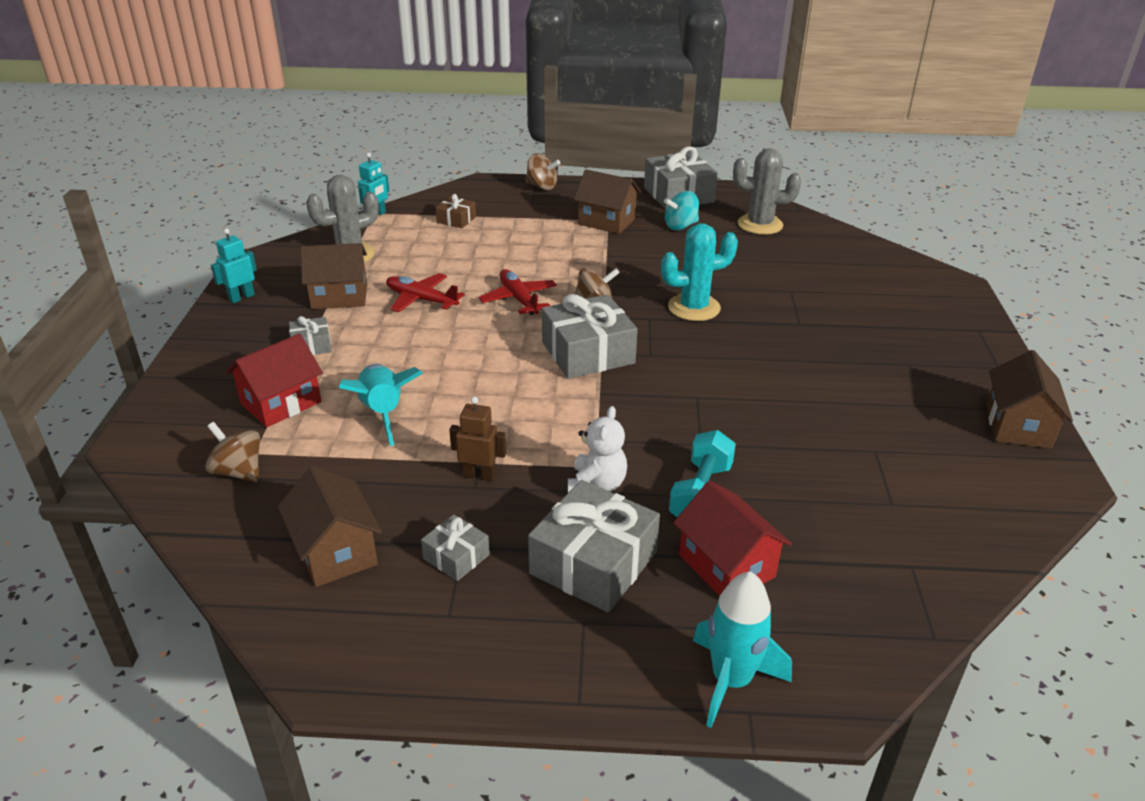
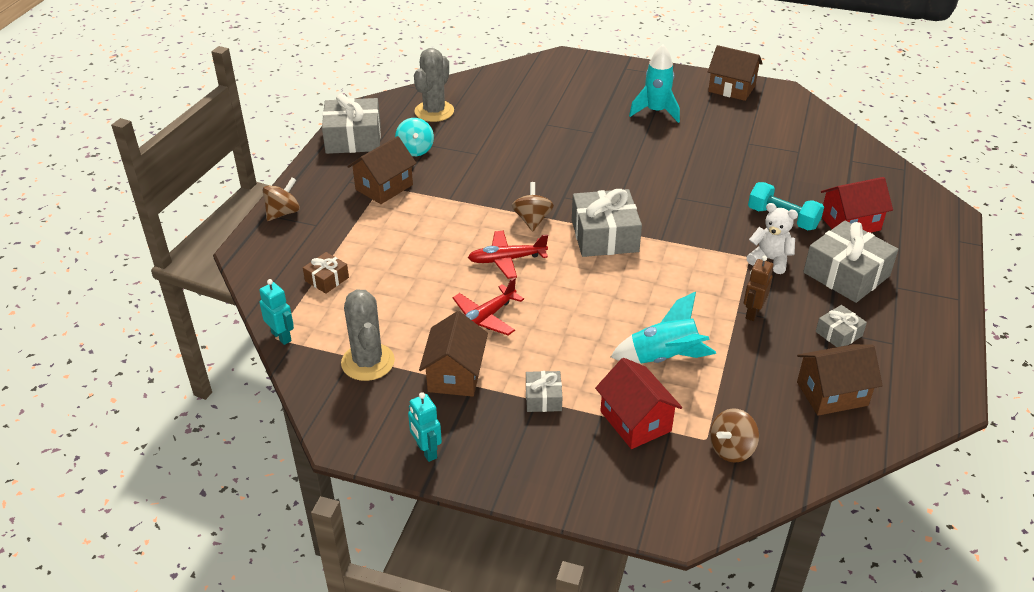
camera: 75 degrees left, 5 degrees up
(694, 308) = (555, 172): turquoise cactus -> none
(731, 681) = (938, 242): turquoise rocket -> turquoise rocket (656, 111)

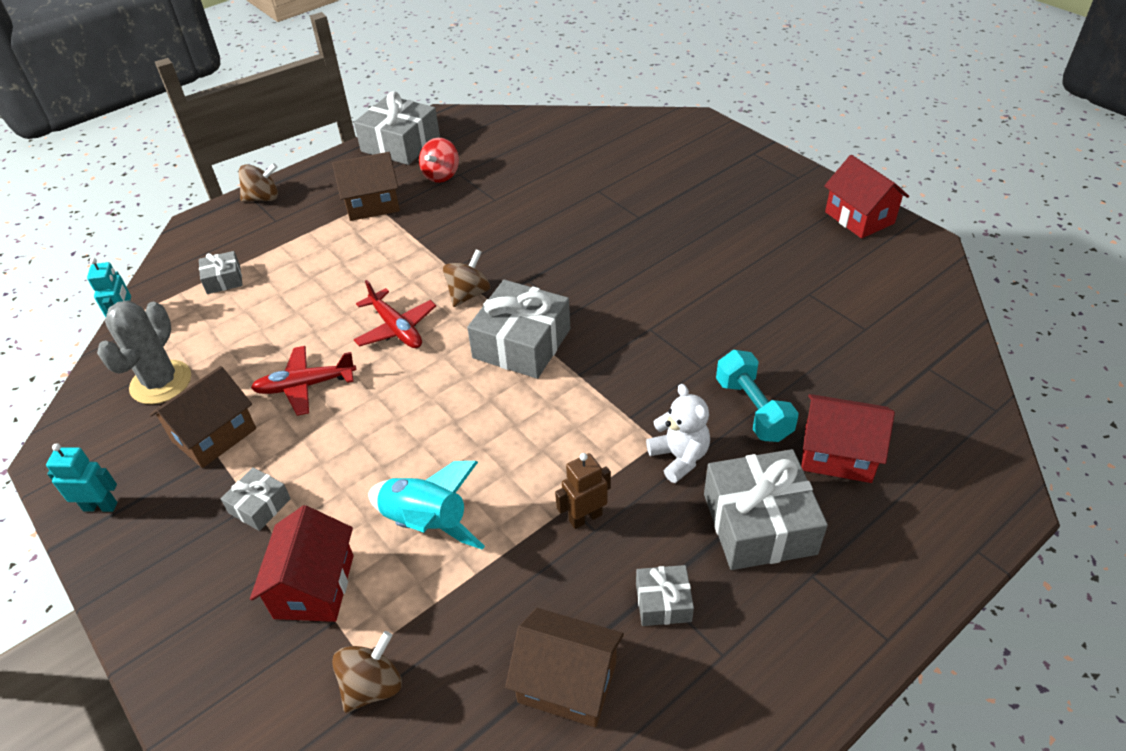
camera: 35 degrees right, 5 degrees up
(327, 279) = (223, 280): brown gift -> grey gift
(415, 150) = (441, 175): turquoise spinning top -> red spinning top
(426, 451) = (100, 506): turquoise robot -> turquoise robot turned 90 degrees clockwise
(434, 111) = (502, 140): grey cactus -> none
(506, 259) = (396, 328): red plane -> red plane turned 150 degrees counterclockwise
(656, 111) = (735, 216): turquoise rocket -> none
(731, 88) = (859, 217): brown house -> red house
(731, 449) = (372, 685): brown spinning top -> brown spinning top turned 135 degrees clockwise

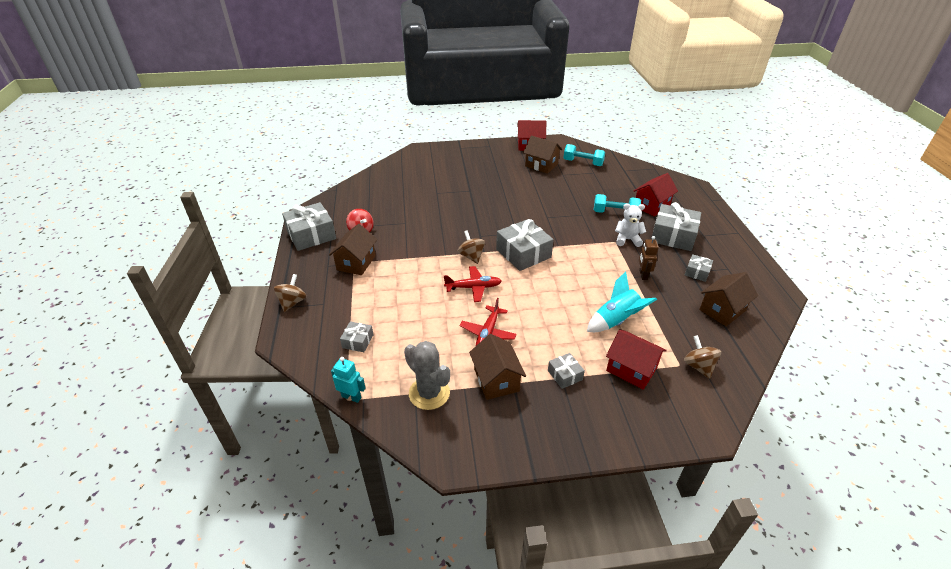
camera: 60 degrees left, 5 degrees down
(100, 506) = (516, 445): turquoise robot -> none
(809, 256) = (541, 165): none -> brown house
(883, 302) = (583, 163): none -> turquoise dumbbell

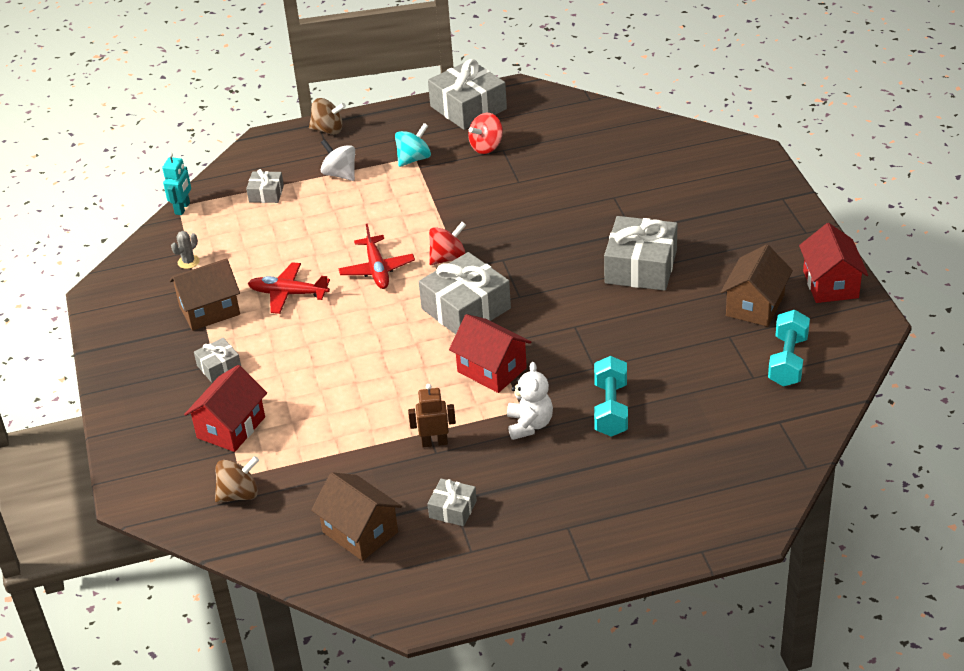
camera: 85 degrees right, 0 degrees up
(354, 299) = (340, 174): none -> white spinning top
(356, 262) = (414, 159): brown house -> turquoise spinning top
(429, 393) = (188, 262): grey cactus -> grey cactus, size x0.45
(471, 256) = (448, 258): brown spinning top -> red spinning top
(616, 321) = (323, 412): turquoise rocket -> none
(652, 206) = (651, 459): red house -> red house (491, 370)
(673, 236) = (555, 484): grey gift -> grey gift (640, 267)

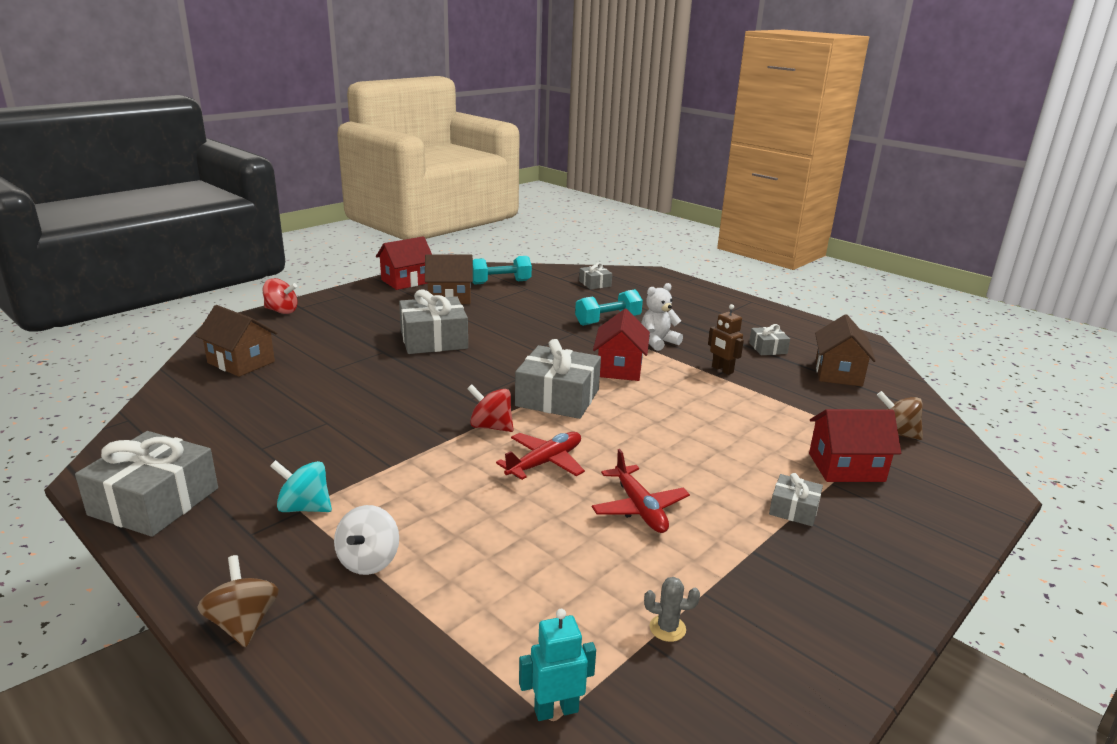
camera: 125 degrees left, 15 degrees down
(209, 310) = (728, 559): brown house -> brown house (241, 362)
(266, 194) = (456, 619): grey gift -> grey gift (595, 284)
(486, 147) = (257, 461): red spinning top -> red spinning top (281, 311)

